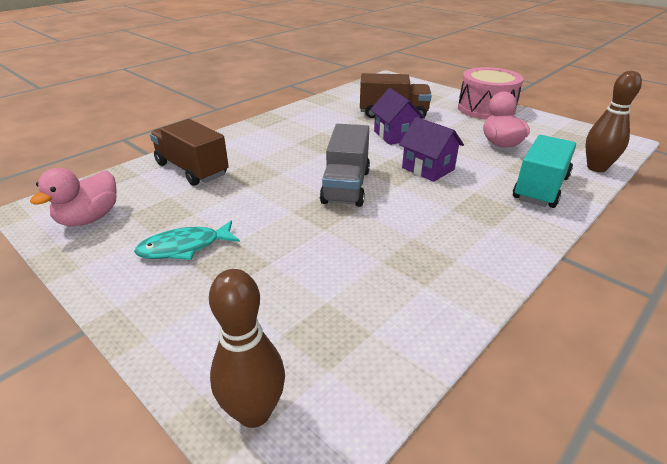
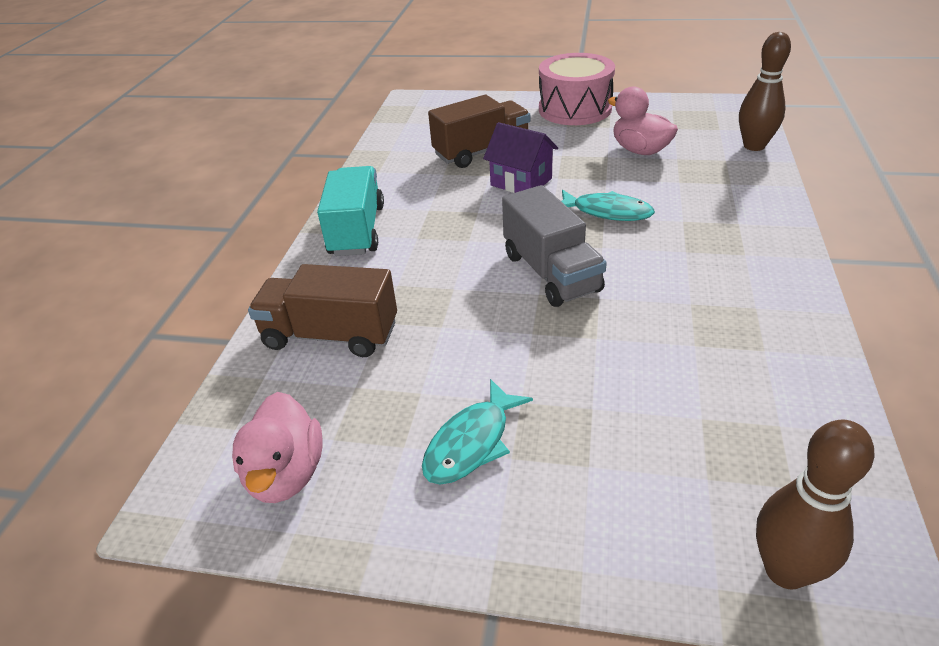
camera: 30 degrees left, 5 degrees up
(428, 169) = (607, 212): purple house -> turquoise fish
(540, 188) = (734, 190): turquoise truck -> turquoise truck (357, 230)

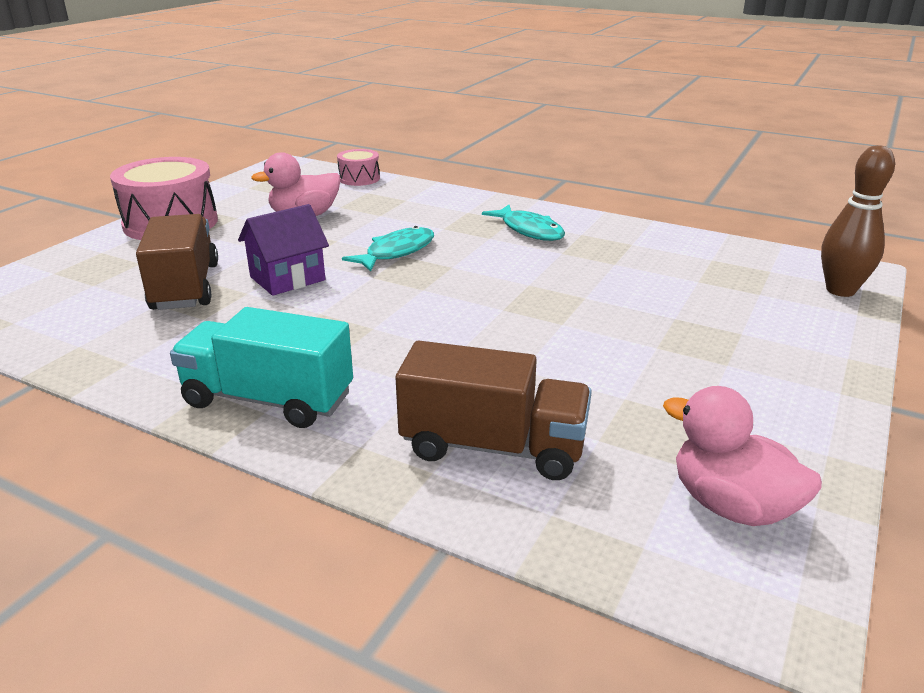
camera: 75 degrees left, 10 degrees down
(286, 474) = (731, 505): pink duck -> pink duck turned 150 degrees counterclockwise
(331, 335) = (493, 447): brown truck -> brown truck turned 105 degrees counterclockwise
(471, 443) = (705, 380): turquoise fish -> turquoise fish (529, 230)
(551, 272) = (473, 296): grey truck -> none
(754, 146) = (359, 178): brown bowling pin -> pink drum

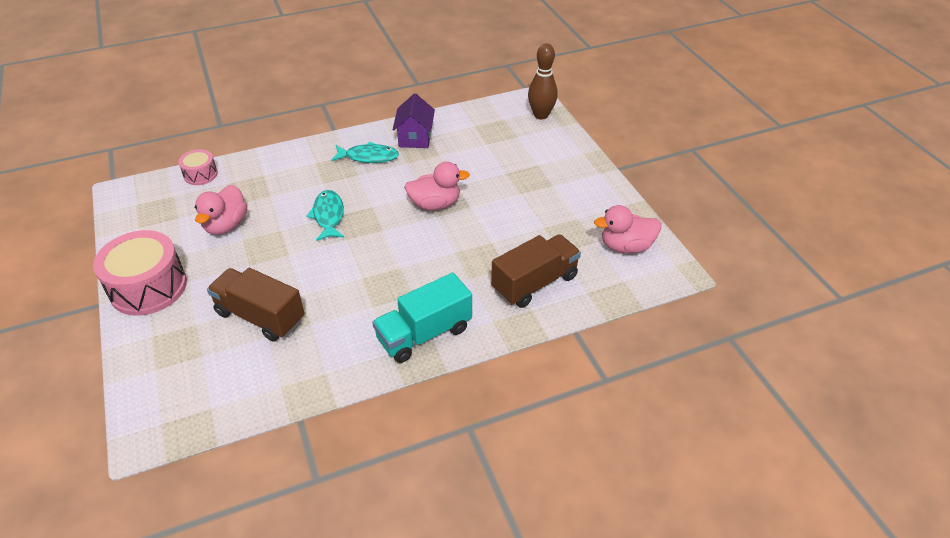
camera: 50 degrees left, 15 degrees up
(287, 278) = (305, 271): purple house -> purple house (415, 138)
(523, 299) = (435, 204): none -> pink duck

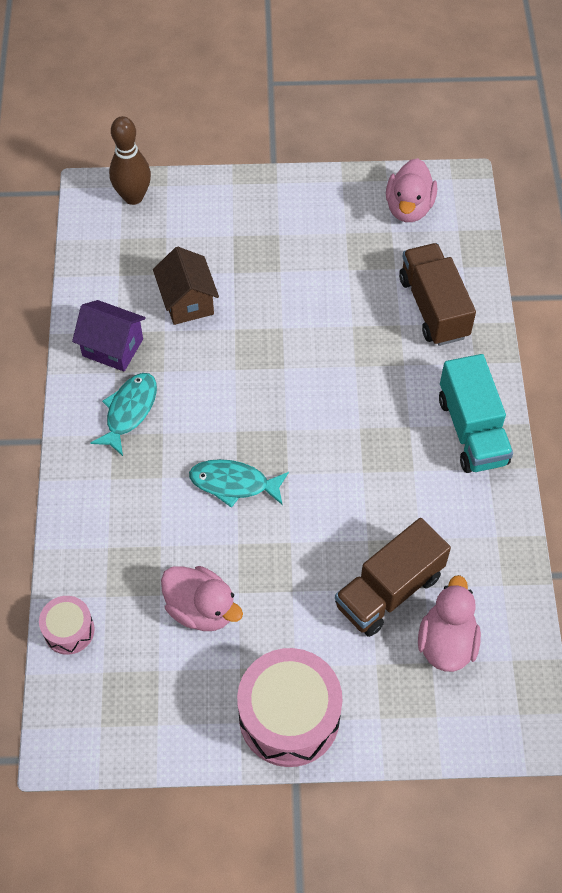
camera: 70 degrees left, 15 degrees up
(435, 204) = (261, 362): pink duck -> pink duck (446, 642)
(468, 159) = (187, 301): none -> brown house

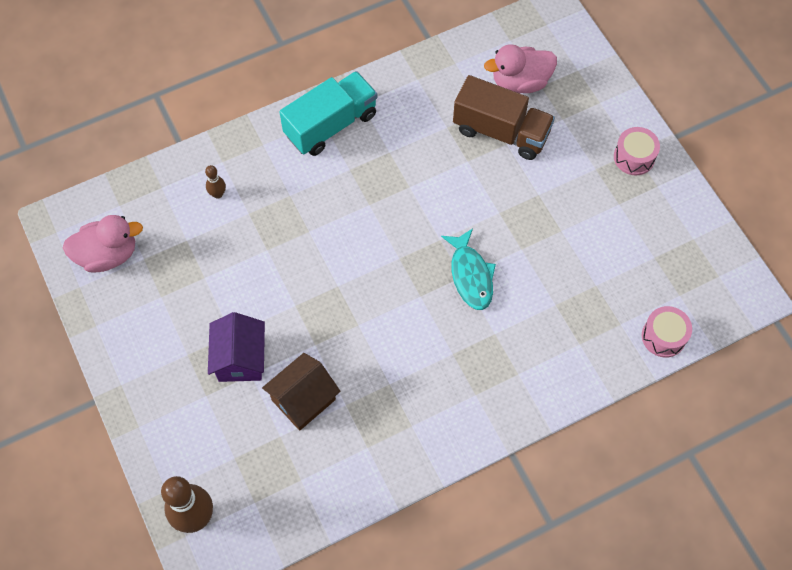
camera: 115 degrees left, 5 degrees up
(113, 347) = (386, 441): purple house -> purple house (240, 359)
(129, 411) = (445, 392): turquoise fish -> none
(201, 609) = (590, 250): pink duck -> none
(289, 716) = (634, 157): pink drum -> pink drum, size x0.52
(433, 307) = (218, 194): brown truck -> brown bowling pin

